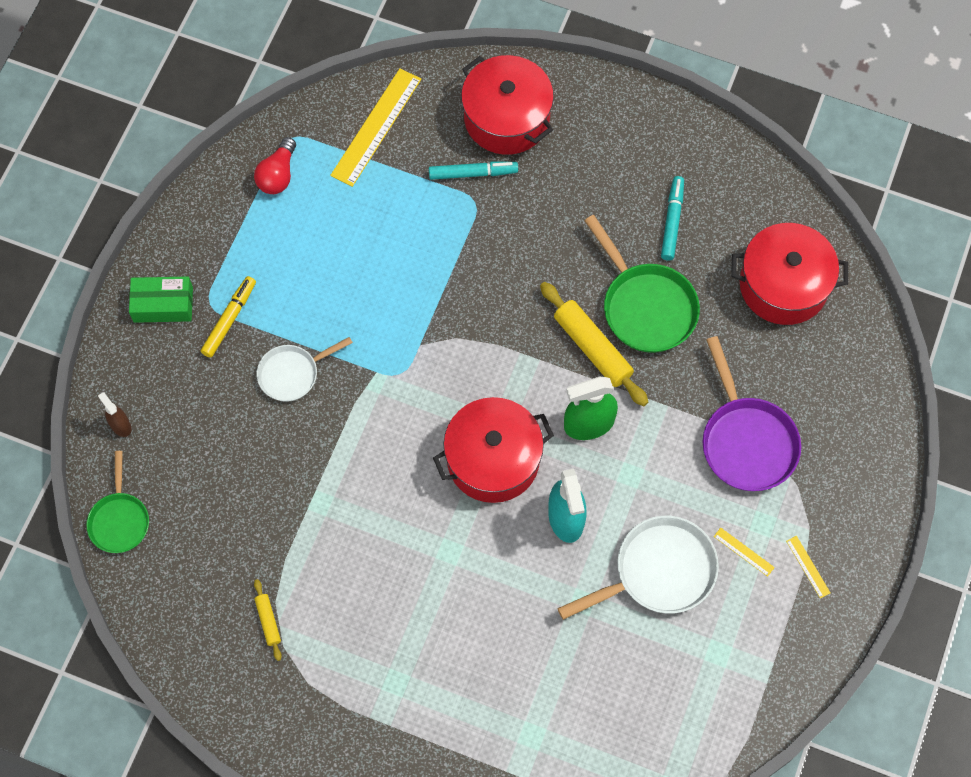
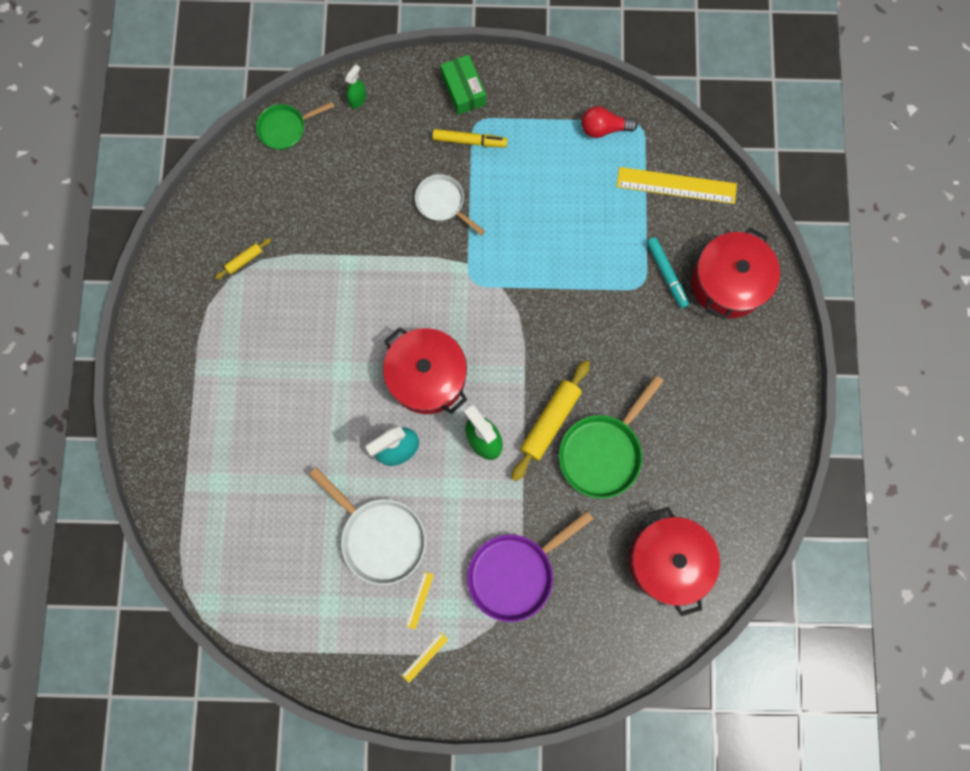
camera: 70 degrees right, 10 degrees up
(120, 425) = (357, 99): brown spray bottle -> green spray bottle
(672, 221) = (689, 448): turquoise marker -> none

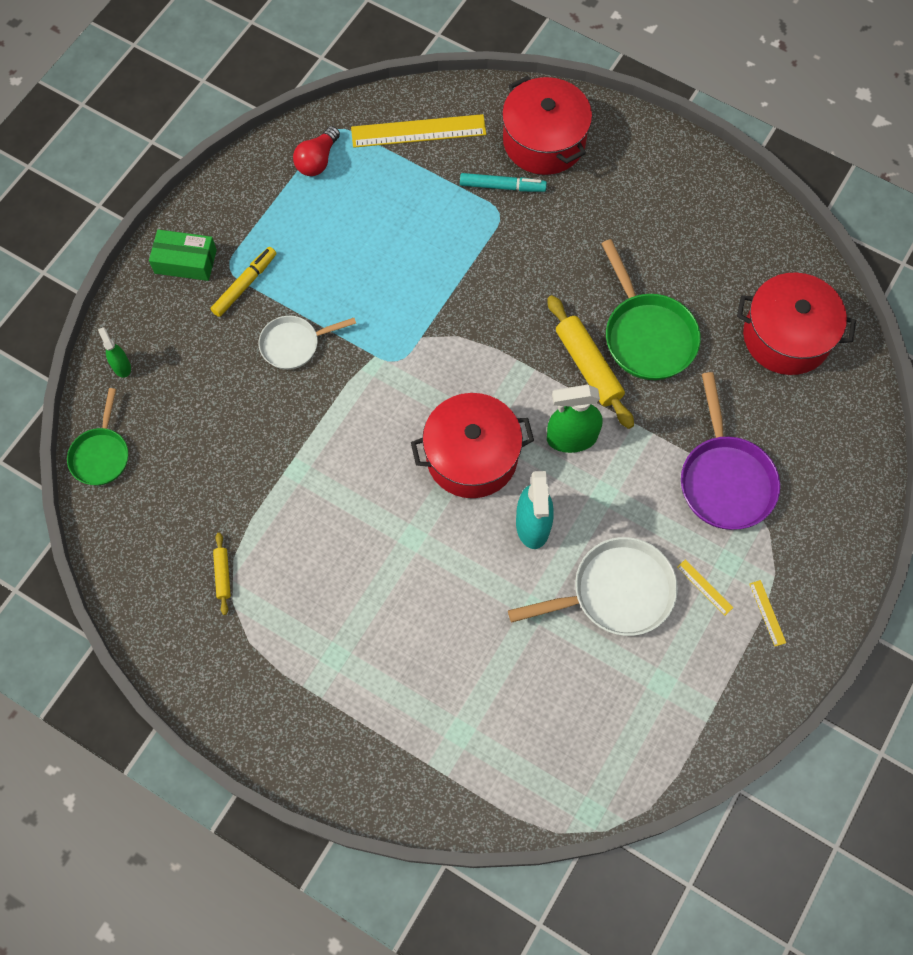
camera: 60 degrees left, 10 degrees down
(676, 185) = (418, 131): yellow ruler -> yellow ruler turned 45 degrees clockwise

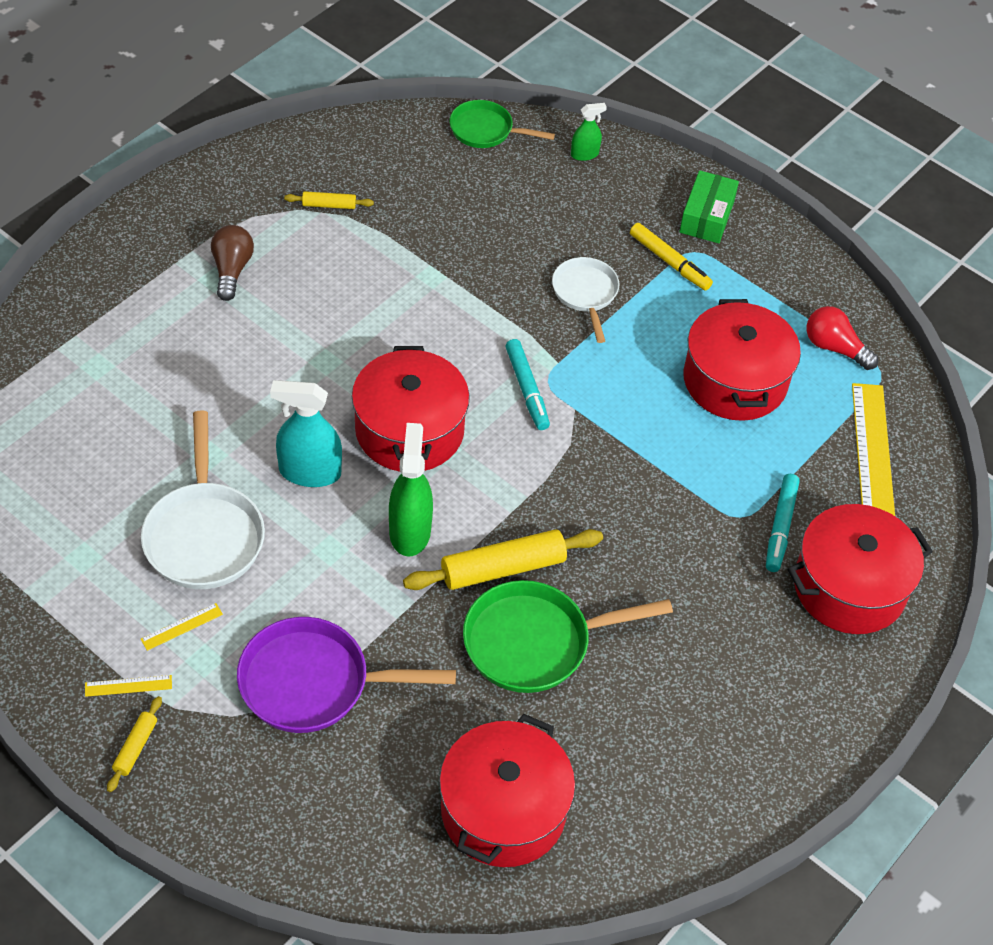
camera: 95 degrees right, 15 degrees down
(321, 643) = (231, 270): none -> brown light bulb
(366, 226) = (735, 380): none -> red pot
(408, 375) = (527, 389): none -> turquoise marker
(816, 592) = (136, 747): none -> yellow rolling pin

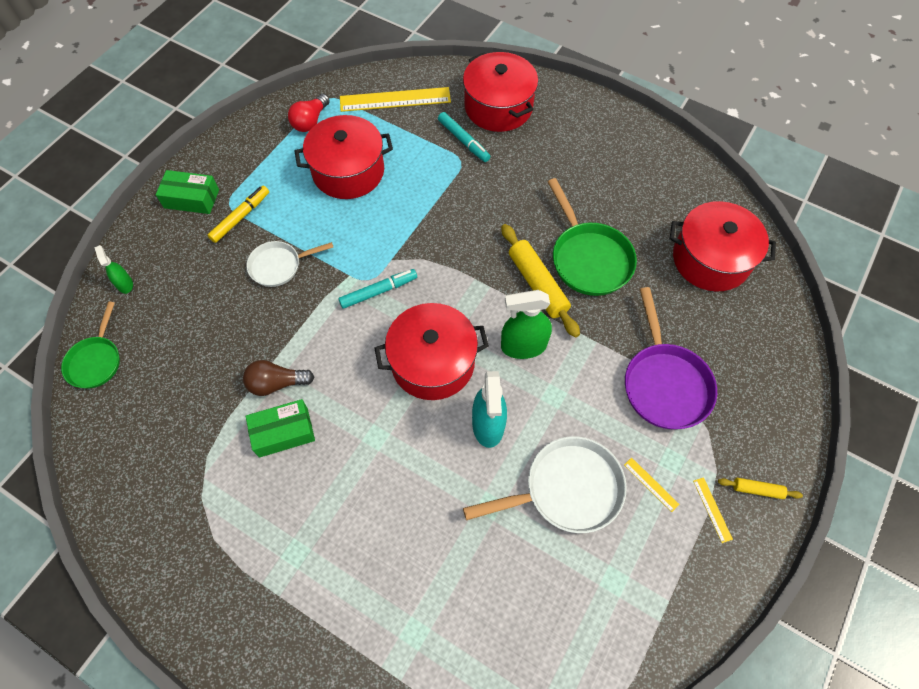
camera: 95 degrees left, 10 degrees up
(231, 270) = (283, 540): brown light bulb -> brown light bulb (277, 383)
(329, 205) = (194, 472): yellow rolling pin -> none
(355, 280) = (283, 432): none -> green box
(780, 527) = (463, 141): turquoise marker -> turquoise marker turned 45 degrees clockwise

